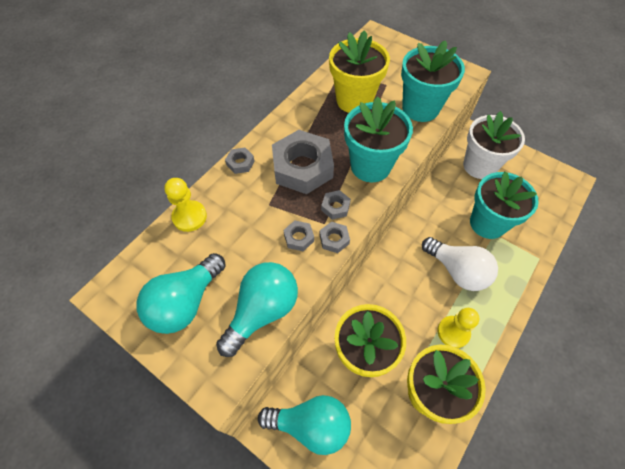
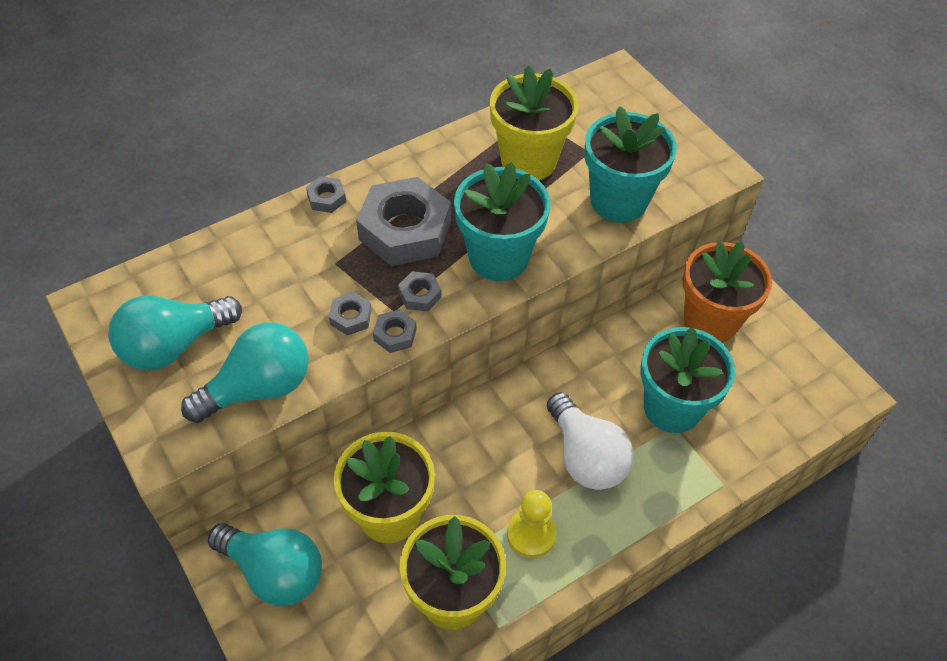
camera: 20 degrees right, 5 degrees down
(189, 217) = (229, 246): yellow pawn -> none
(479, 166) = (710, 321): white flower pot -> orange flower pot

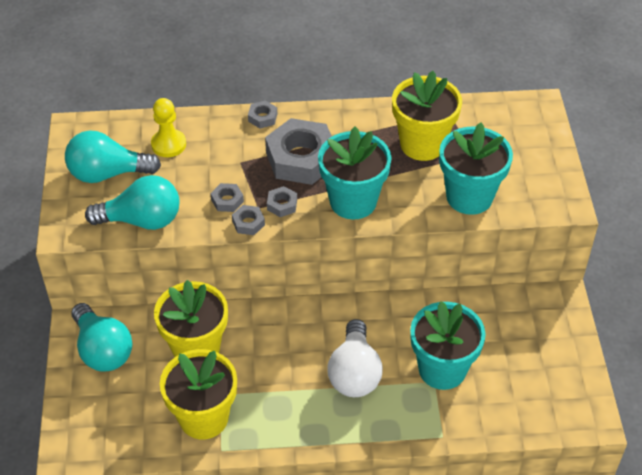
camera: 30 degrees right, 5 degrees down
(531, 534) = (281, 404): yellow pawn -> yellow pawn (168, 144)
(710, 321) = (517, 323): orange flower pot -> none

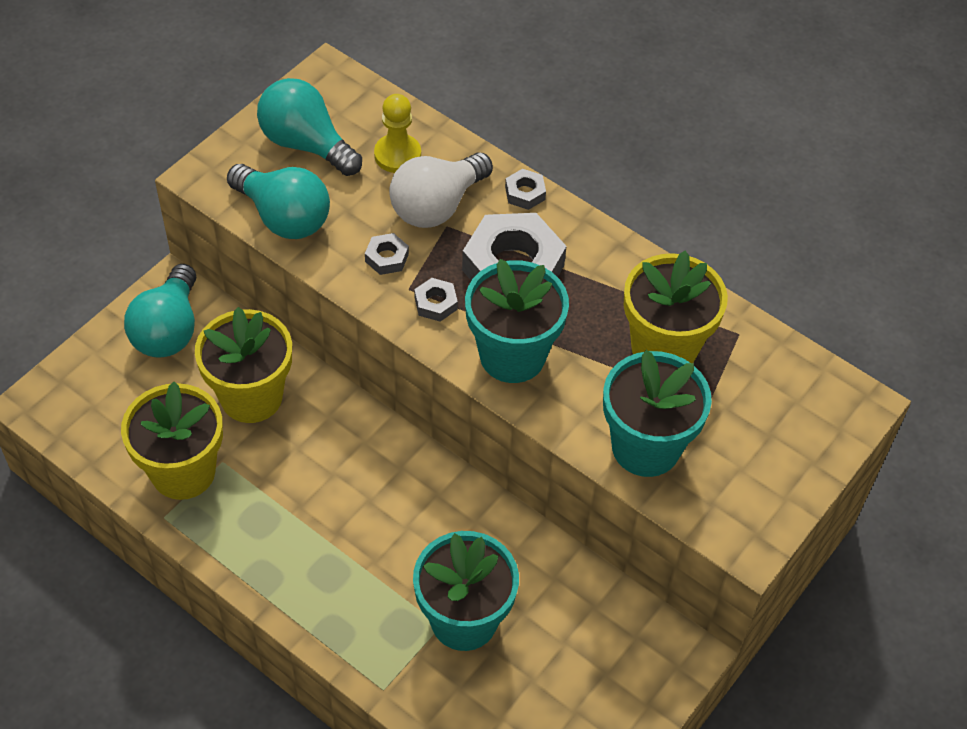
camera: 40 degrees right, 5 degrees up
(248, 223) = (380, 297): grey nut -> none
(354, 373) = (371, 548): white light bulb -> white light bulb (437, 206)

